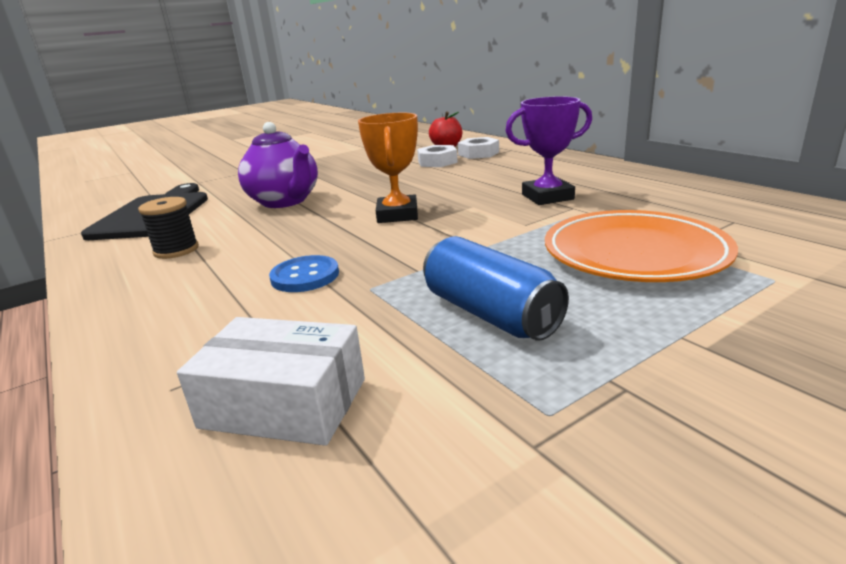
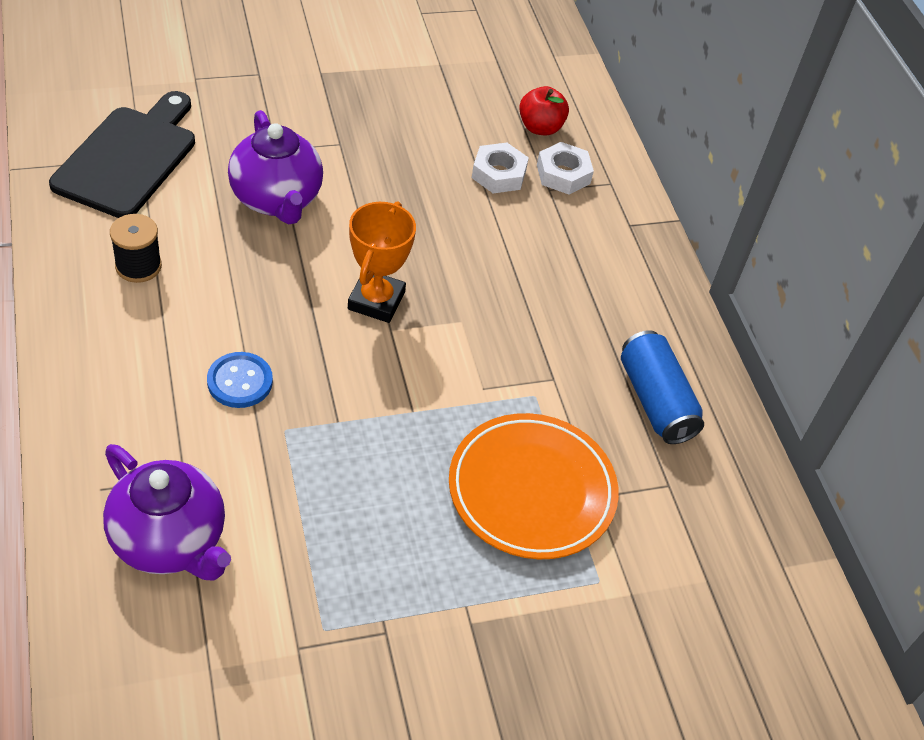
camera: 10 degrees right, 25 degrees up
(284, 403) = (170, 541): white box -> purple teapot
(490, 313) = (356, 513): blue can -> blue can (655, 401)
(547, 197) = (548, 342): purple trophy -> none

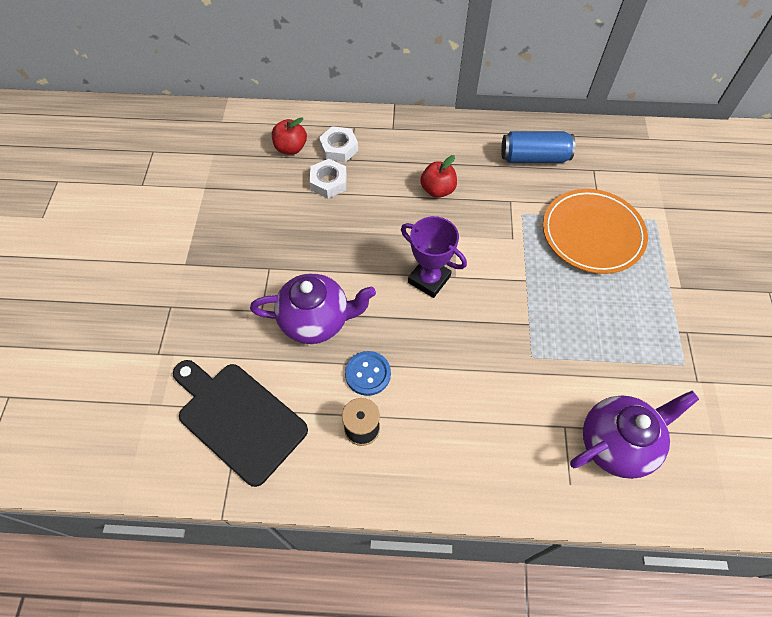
camera: 65 degrees left, 10 degrees up
(240, 381) = (487, 377): blue button -> blue button (368, 374)
(376, 301) = (429, 279): orange trophy -> purple trophy
(536, 290) = (437, 190): none -> red apple

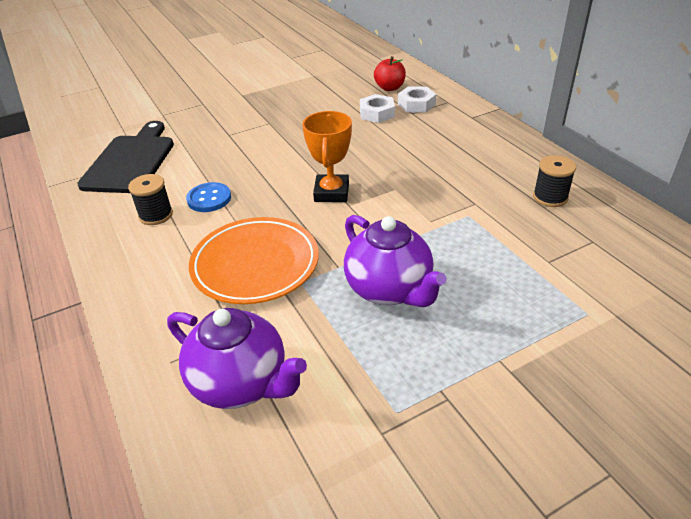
camera: 60 degrees right, 20 degrees down
(316, 320) = (240, 158): purple teapot -> purple teapot (389, 289)
(429, 279) = (331, 192): purple trophy -> orange trophy
(437, 190) = (434, 161): red apple -> none
(534, 157) = (550, 197): blue can -> black spool
(592, 234) = (501, 270): orange plate -> orange plate (255, 264)

